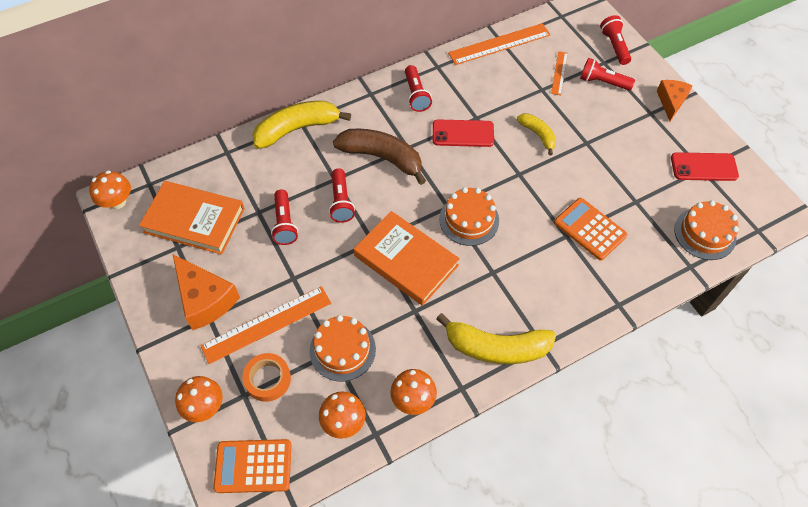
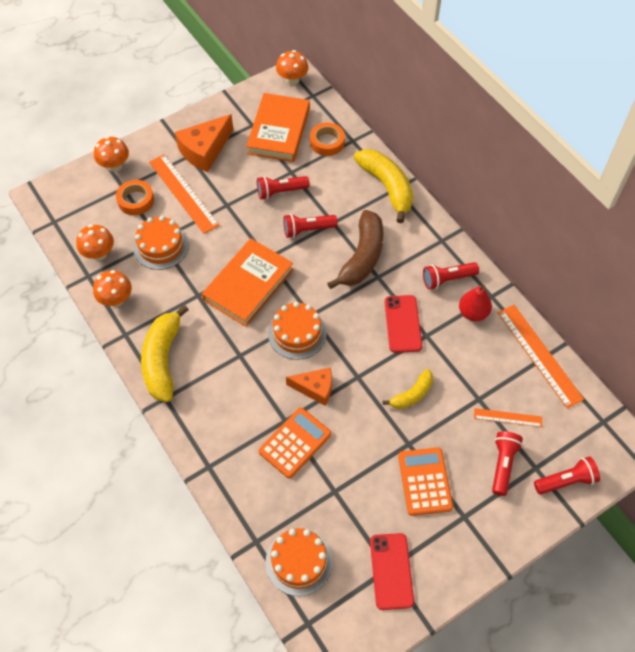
camera: 85 degrees right, 0 degrees up
(223, 175) = (327, 142): none -> orange tape
(253, 466) = (67, 201): orange calculator -> orange calculator (424, 481)
(454, 81) = (473, 313): none -> red pear
(671, 102) = (486, 542): orange cheese -> orange cheese (315, 388)

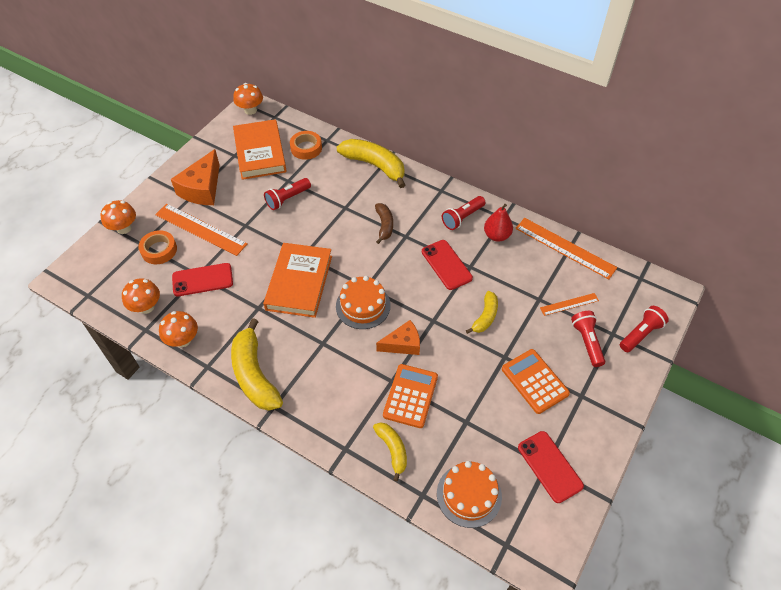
camera: 25 degrees left, 5 degrees down
(161, 246) = (202, 280): orange cake -> red phone
(251, 487) = (392, 450): none -> yellow banana
(308, 230) = (327, 220): red flashlight -> none
(362, 257) = (384, 225): brown banana -> brown banana, size x0.56

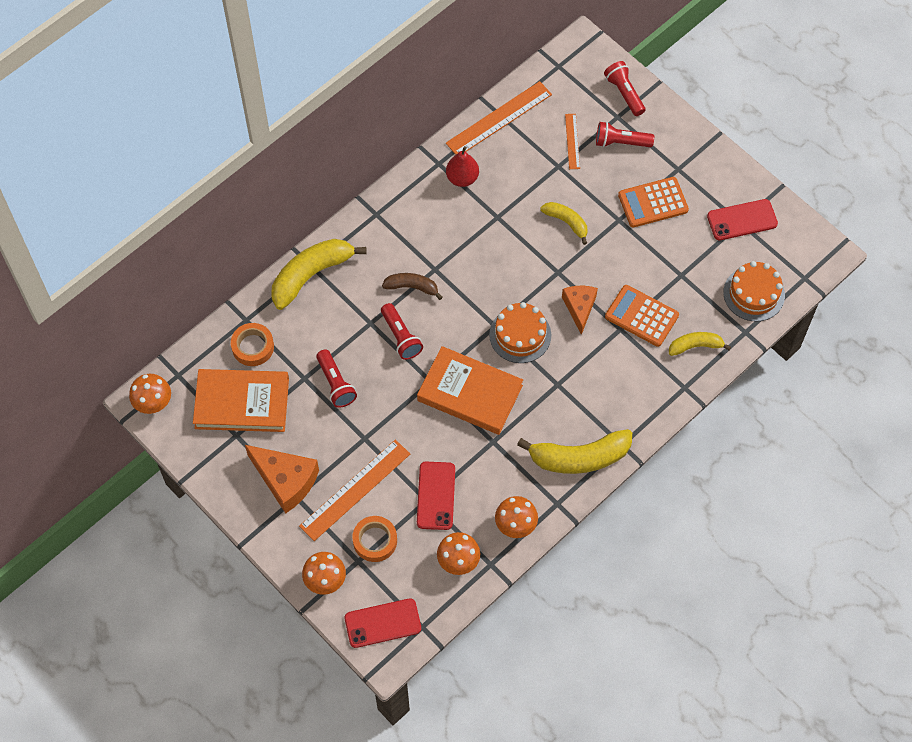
camera: 75 degrees left, 10 degrees up
(446, 265) = (488, 239): red phone -> red phone (383, 623)
(462, 218) = (425, 204): red flashlight -> red flashlight (401, 337)

